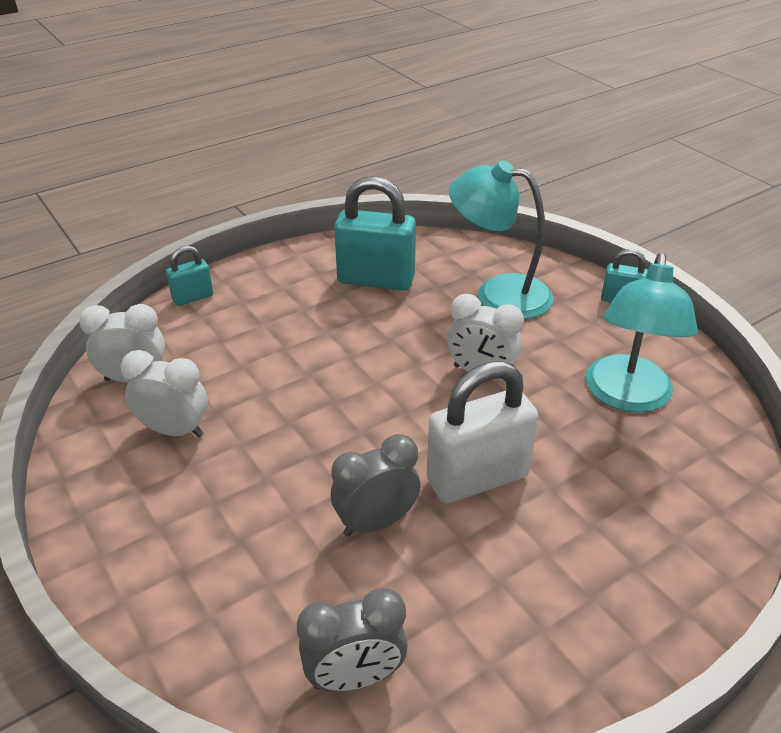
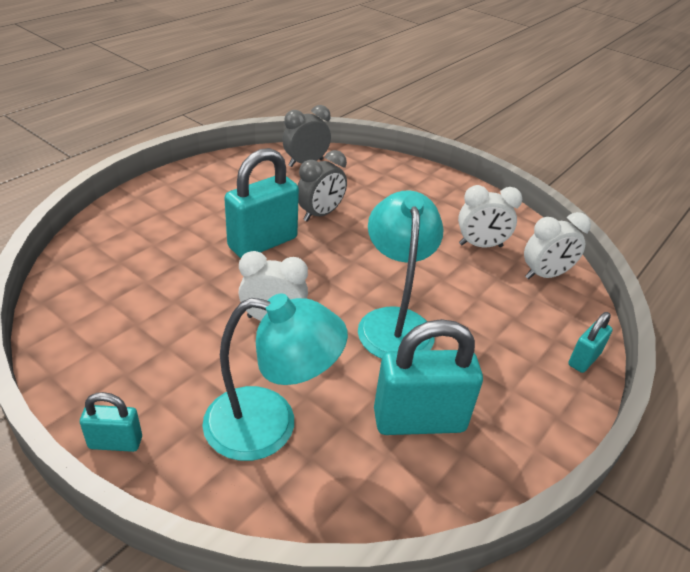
camera: 160 degrees right, 0 degrees up
(477, 478) = (262, 243): white padlock -> turquoise padlock
(627, 397) = (140, 316): turquoise lamp -> turquoise lamp (394, 322)

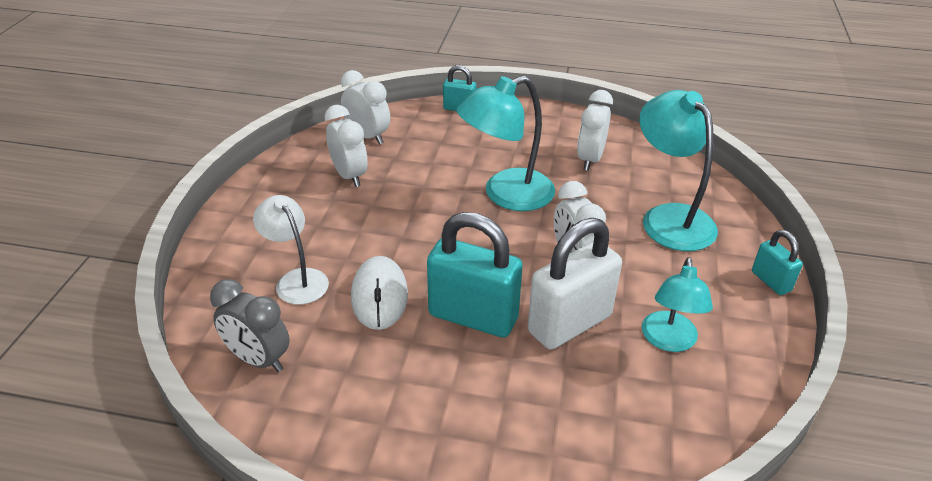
camera: 115 degrees left, 0 degrees up
(139, 323) = (669, 341): none -> turquoise lamp
(210, 282) = (569, 324): none -> white padlock
(320, 214) = (379, 296): grey clock -> white mouse
(365, 190) = (297, 280): none -> white lamp
(419, 420) = (590, 159): turquoise padlock -> white clock

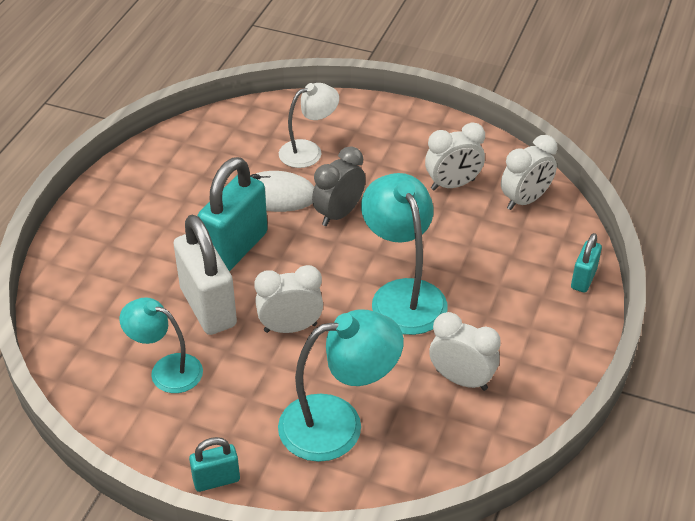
camera: 100 degrees right, 5 degrees up
(258, 359) = (228, 133): grey clock -> grey clock (339, 214)

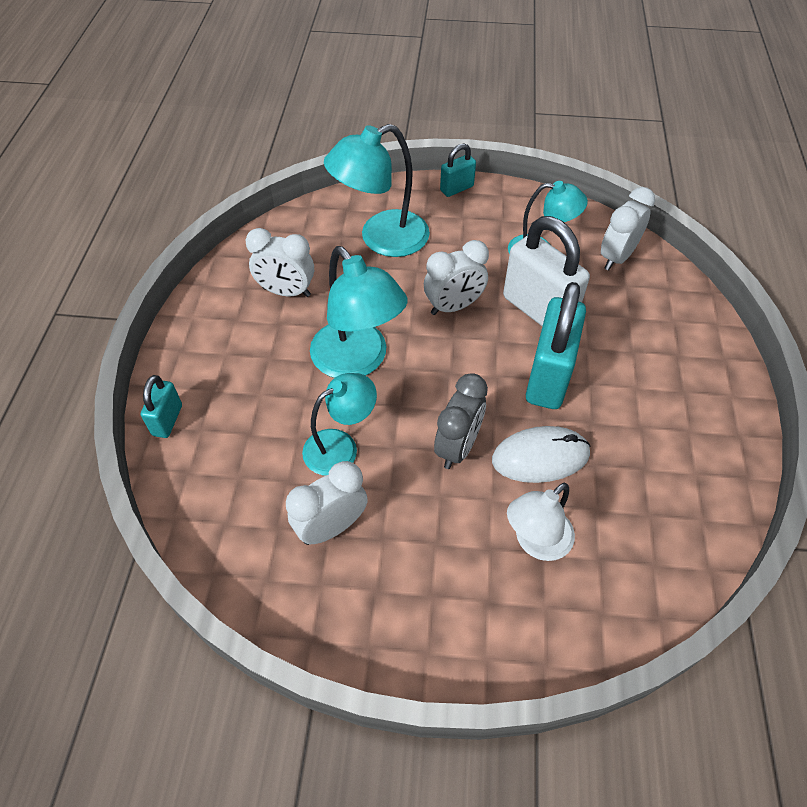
camera: 165 degrees right, 10 degrees up
(434, 232) = (340, 446): none -> turquoise lamp
(525, 200) = (235, 522): white clock -> white clock (616, 257)

